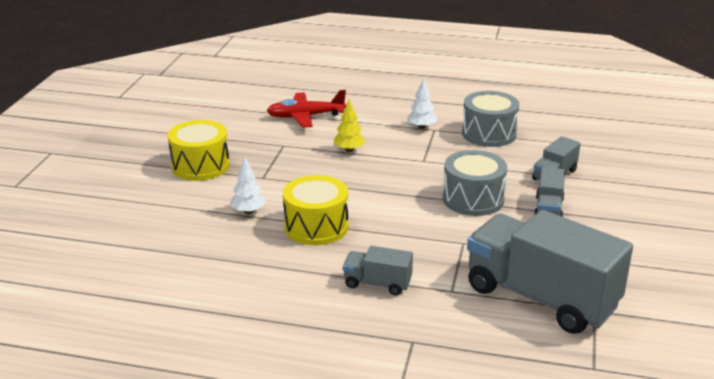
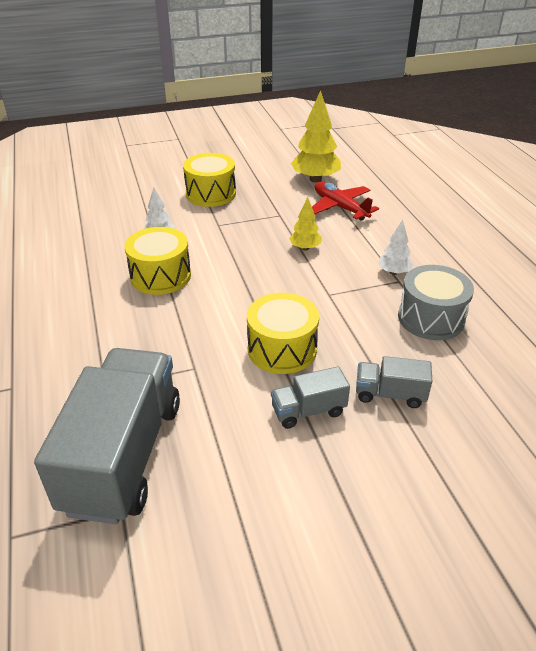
camera: 60 degrees right, 10 degrees up
(244, 111) = (315, 179): none -> yellow tree
(377, 283) = (91, 338): grey truck -> none
(473, 199) = (282, 349): grey drum -> yellow drum

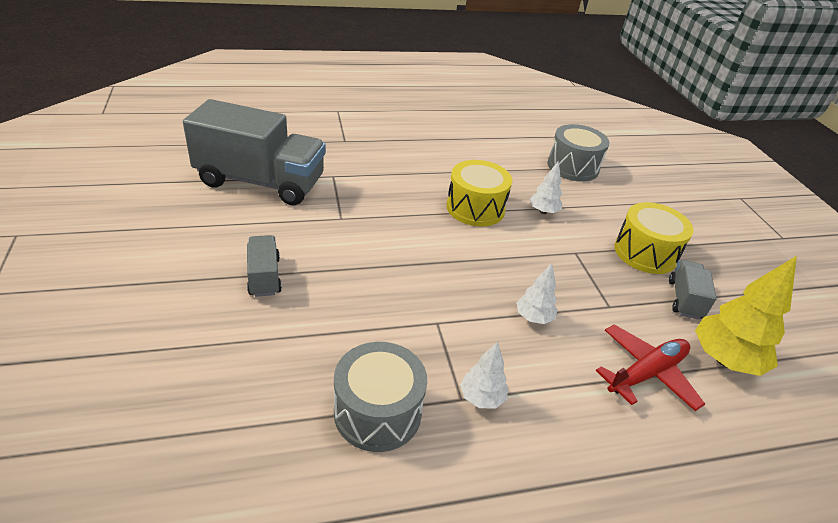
camera: 90 degrees right, 0 degrees up
(78, 217) = (573, 167): none -> grey drum
(282, 349) = (351, 272): yellow drum -> none
(305, 248) = (533, 317): yellow tree -> white tree
(390, 394) = (262, 338): grey truck -> grey truck (684, 299)

